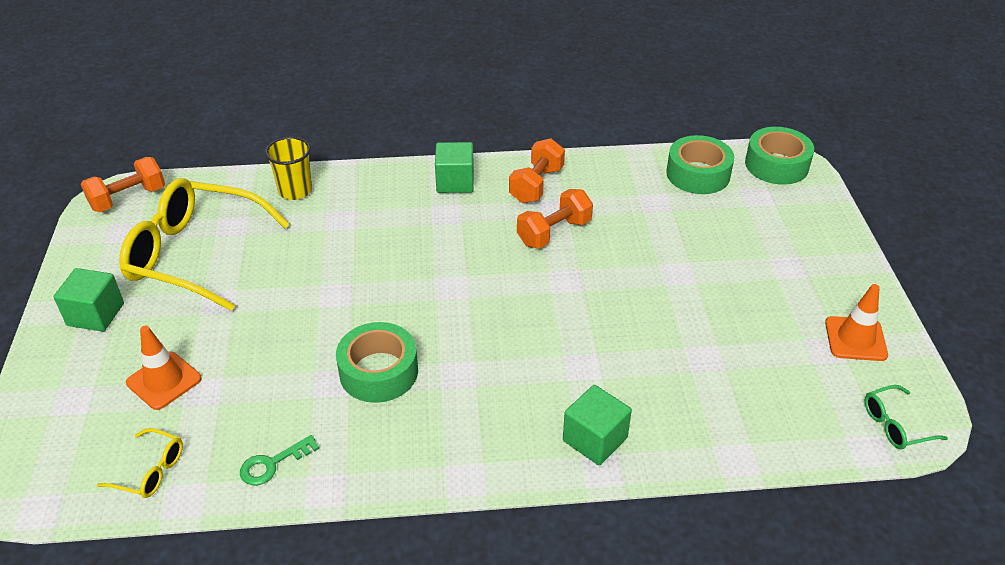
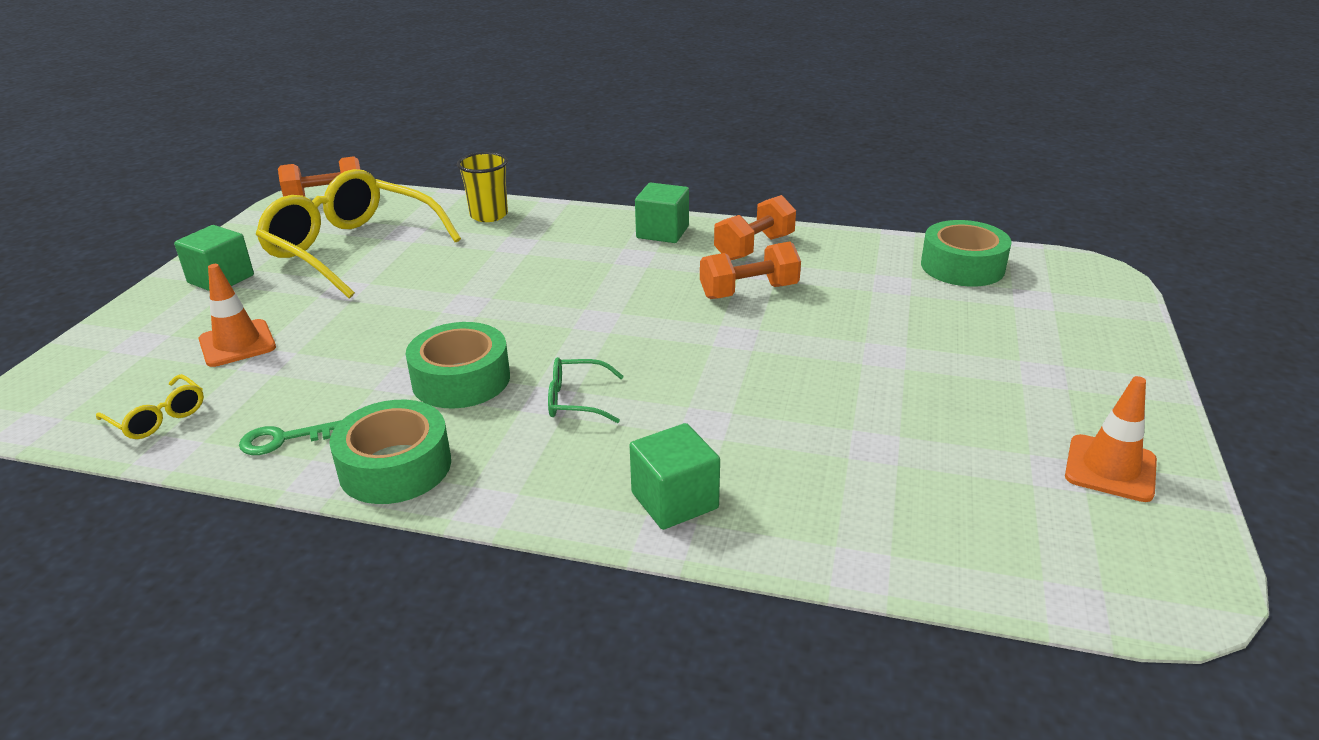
camera: 20 degrees right, 10 degrees down
(776, 165) = (1074, 273): green tape -> green tape (395, 467)
(895, 425) = (1132, 583): green glasses -> green glasses (576, 400)

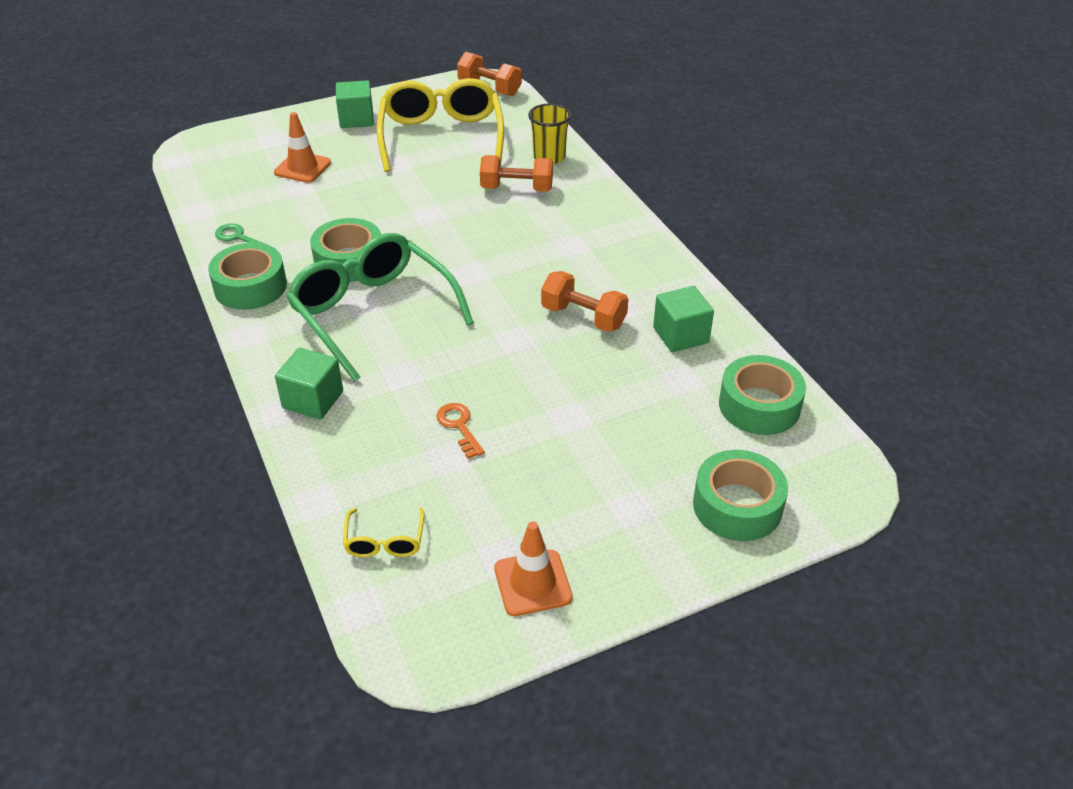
camera: 50 degrees right, 10 degrees up
(158, 418) = (218, 190): yellow glasses -> yellow glasses (385, 542)
(576, 400) = (372, 313): green glasses -> green glasses, size x2.38
(662, 232) = (621, 238): green cube -> green cube (680, 335)
(754, 248) = (653, 289): orange dumbbell -> orange dumbbell (516, 189)
(832, 419) = (459, 426): none -> orange key
(1081, 325) = (737, 506): none -> green tape

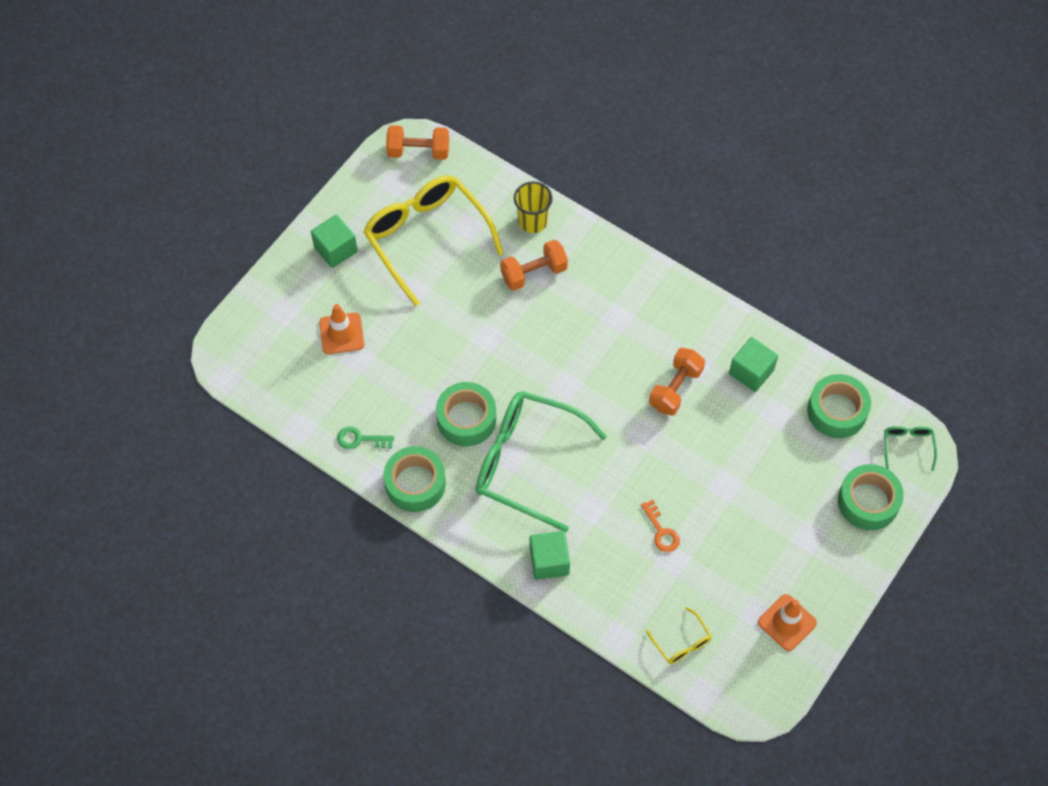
camera: 30 degrees left, 20 degrees up
(459, 426) = (661, 531): orange key -> orange key turned 150 degrees counterclockwise
(583, 317) = (675, 389): orange dumbbell -> orange dumbbell turned 60 degrees counterclockwise
(829, 473) = (907, 446): none -> green glasses

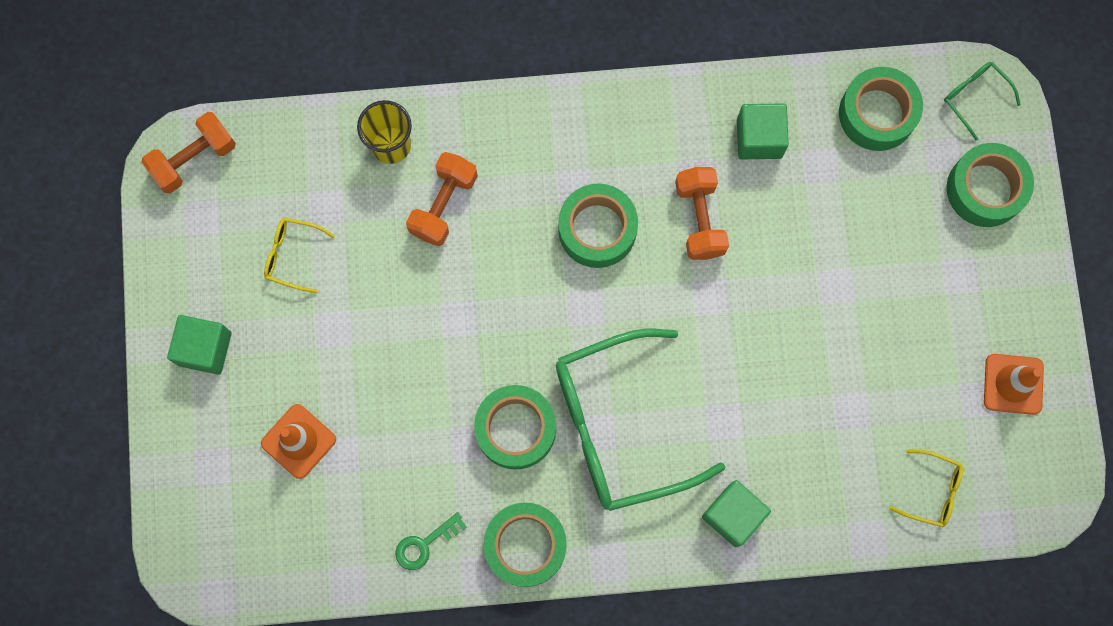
camera: 40 degrees left, 15 degrees up
(426, 237) = (292, 255): yellow glasses -> yellow glasses, size x0.42
(610, 350) = (597, 229): none -> green tape
(661, 531) = (815, 388): orange key -> none

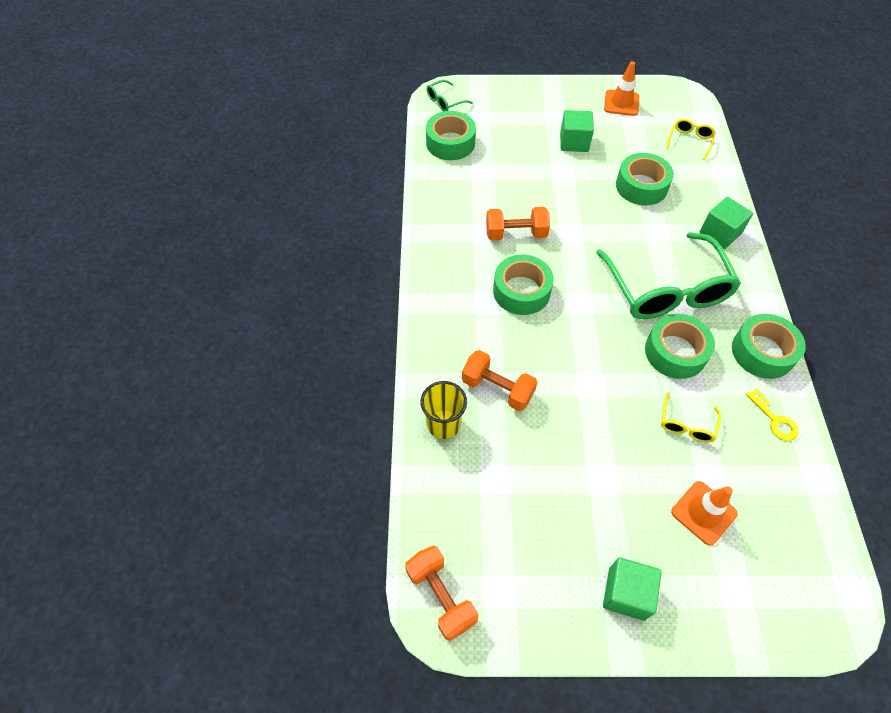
camera: 85 degrees left, 20 degrees down
(292, 255) = (537, 509): yellow glasses -> yellow glasses (686, 424)
(425, 544) = (774, 419): green key -> yellow key
(759, 138) = (461, 199): green cube -> green cube (574, 142)
(985, 189) = (503, 103): green tape -> green tape (641, 186)

